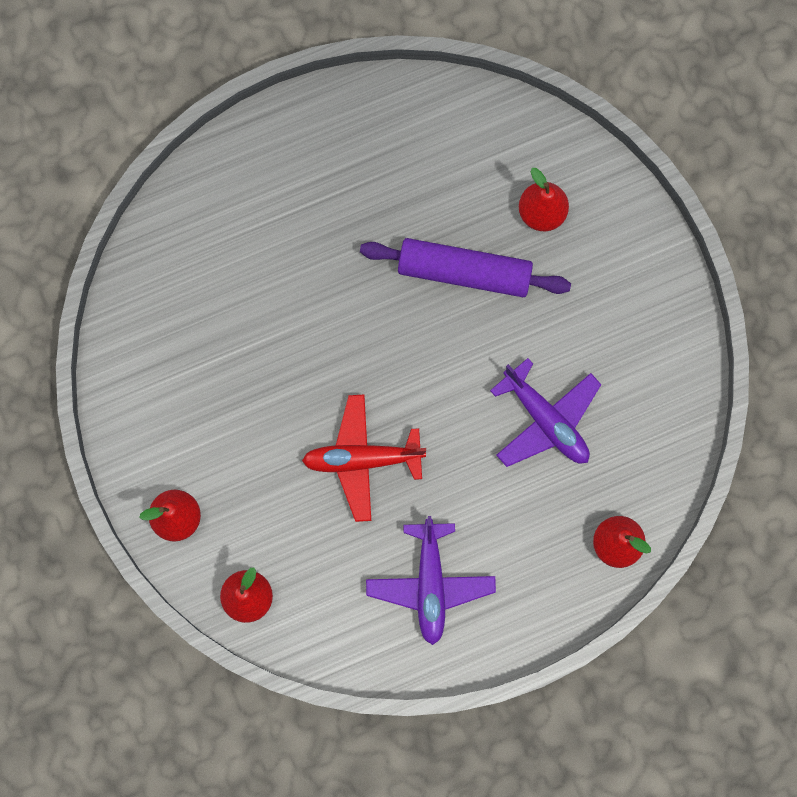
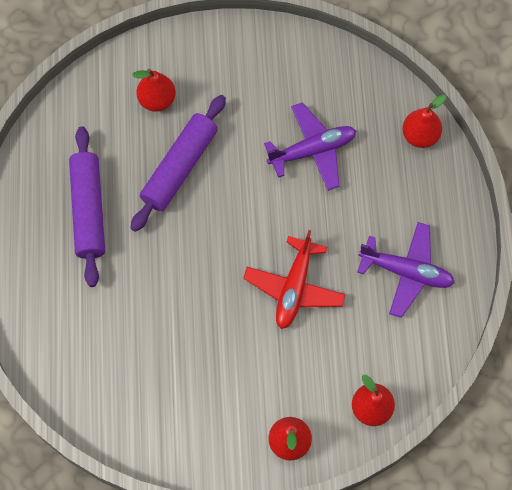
camera: 70 degrees left, 10 degrees down
(371, 189) = (88, 210): none -> purple rolling pin

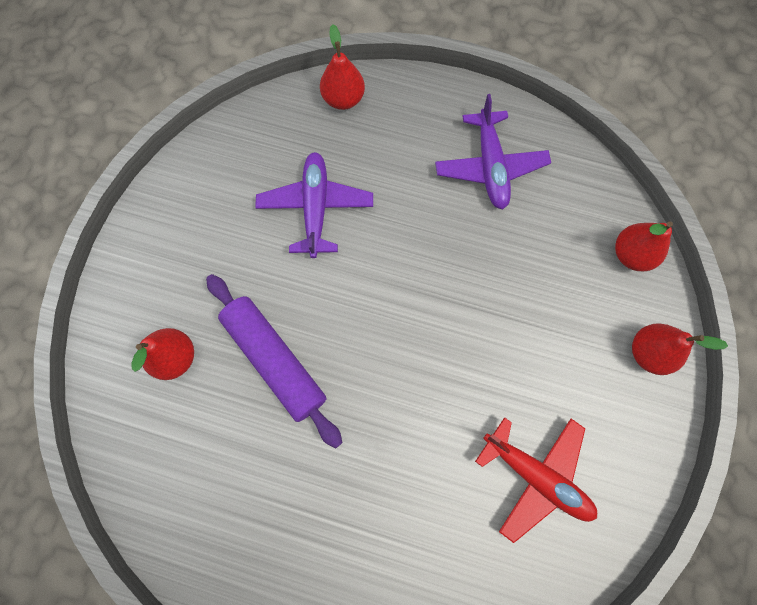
camera: 70 degrees left, 5 degrees up
(88, 210) = (285, 494): purple rolling pin -> none
(294, 288) = (470, 284): red plane -> red plane (536, 476)
(406, 272) = (490, 166): purple plane -> purple plane turned 135 degrees clockwise

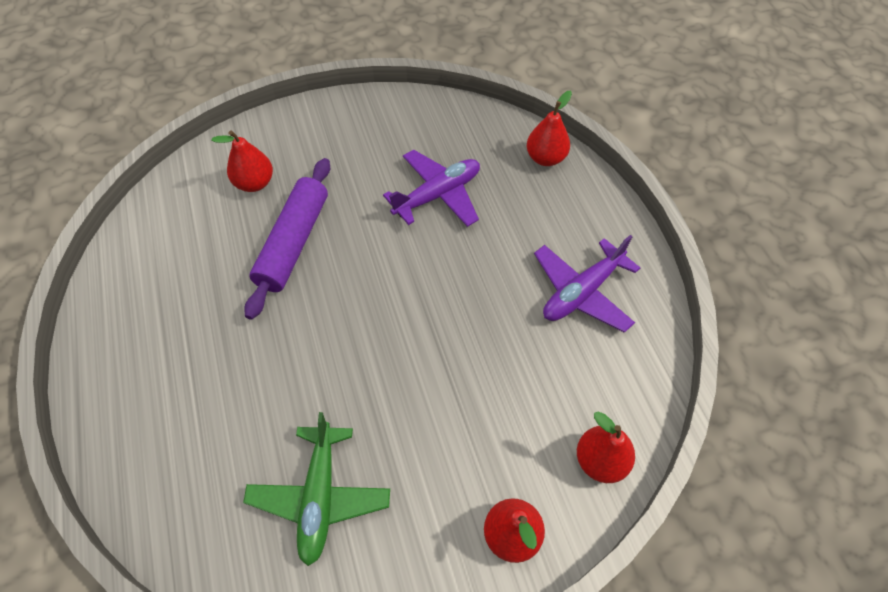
camera: 55 degrees right, 15 degrees down
(536, 476) = (320, 496): red plane -> green plane

